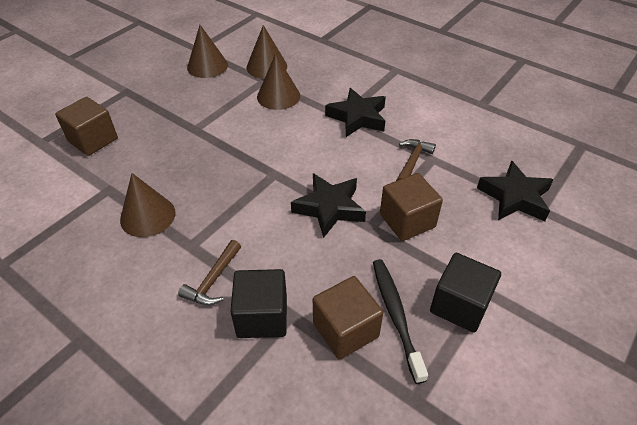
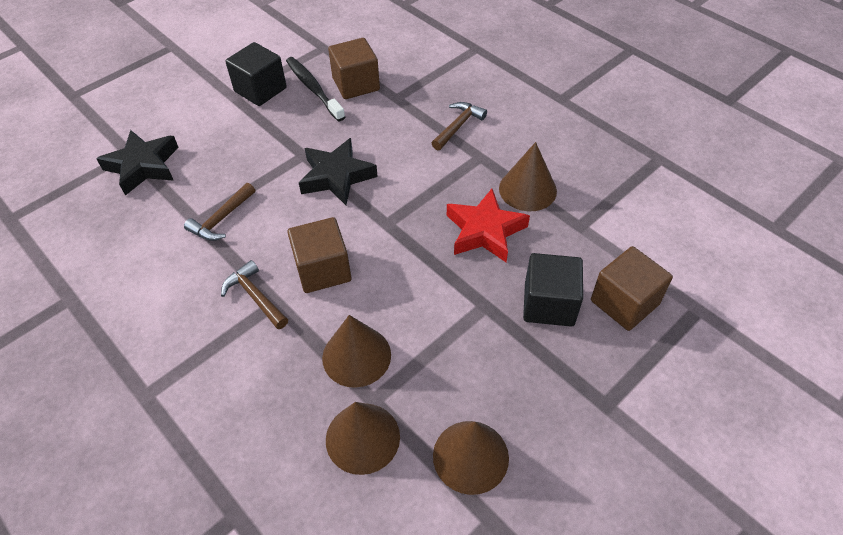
camera: 170 degrees left, 5 degrees up
(191, 176) = (485, 231): none -> red star
(262, 316) = (419, 98): black cube -> black cube (549, 304)
(357, 117) = (255, 296): black star -> brown hammer
(396, 315) = (313, 89): black toothbrush -> black toothbrush turned 150 degrees clockwise
(407, 221) = (265, 156): brown cube -> brown cube (323, 270)

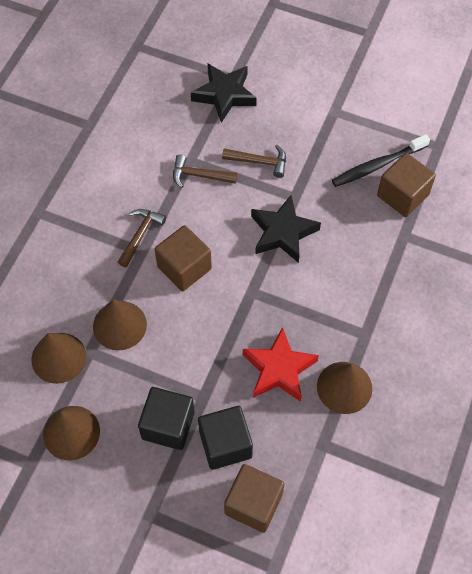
camera: 65 degrees right, 10 degrees up
(260, 90) = (353, 126): black cube -> black cube (168, 425)
(313, 89) = (377, 165): black toothbrush -> black toothbrush turned 150 degrees counterclockwise
(458, 126) = (394, 301): brown hammer -> brown hammer (259, 162)

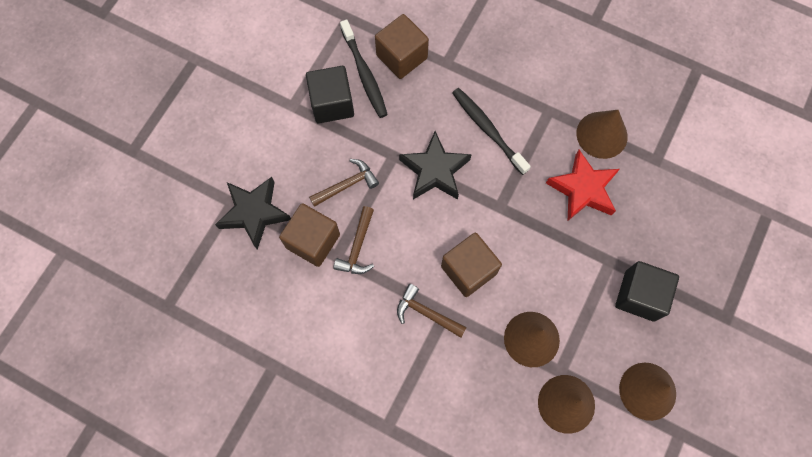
camera: 85 degrees left, 10 degrees up
(225, 444) = (657, 244): black cube -> black cube (332, 104)
(253, 504) = (713, 224): brown cube -> brown cube (313, 241)
(259, 162) = (347, 184): brown hammer -> brown hammer turned 45 degrees clockwise
(334, 277) = (488, 129): none -> black toothbrush

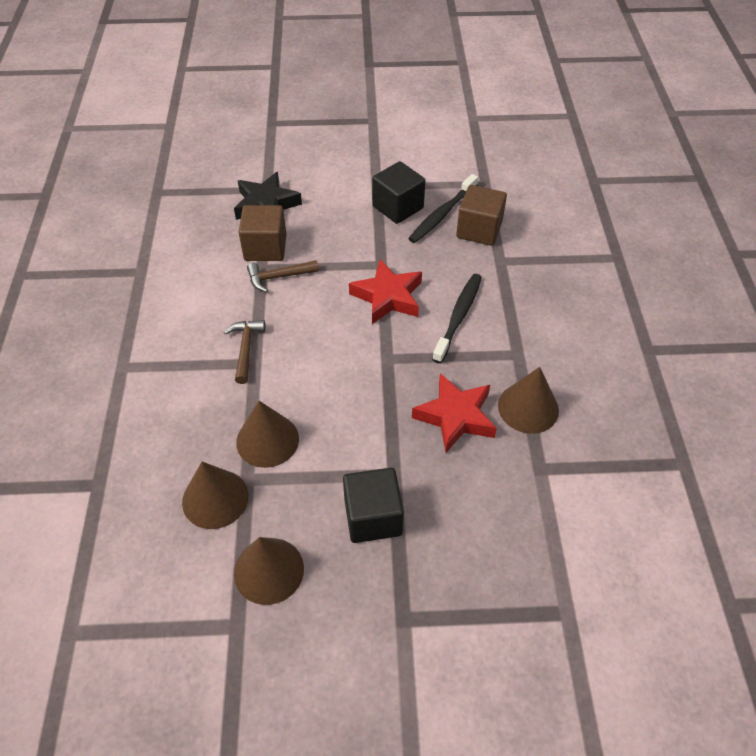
camera: 60 degrees right, 20 degrees down
(347, 184) = (331, 247): brown hammer -> none
(435, 171) = (388, 297): black star -> red star
(468, 270) = (307, 361): brown cube -> none

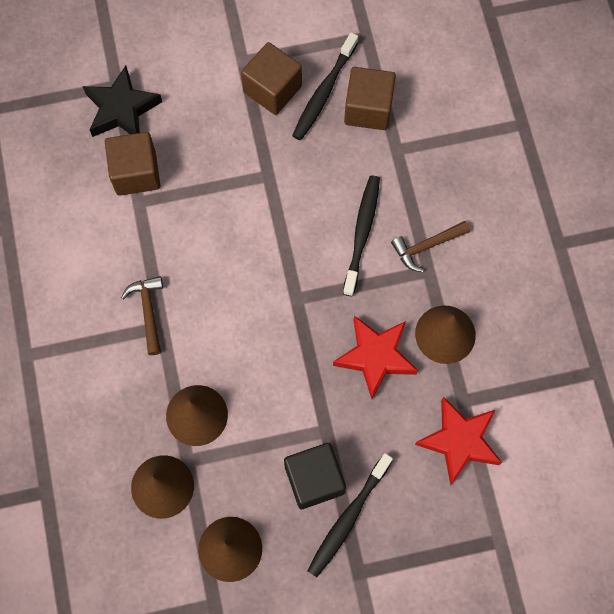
camera: 10 degrees left, 20 degrees up
(278, 277) = (160, 212): brown hammer -> brown hammer (426, 246)
(388, 297) = (283, 219): red star -> red star (459, 441)
(398, 207) = (272, 89): black cube -> brown cube
(401, 561) = (348, 518): none -> black toothbrush

